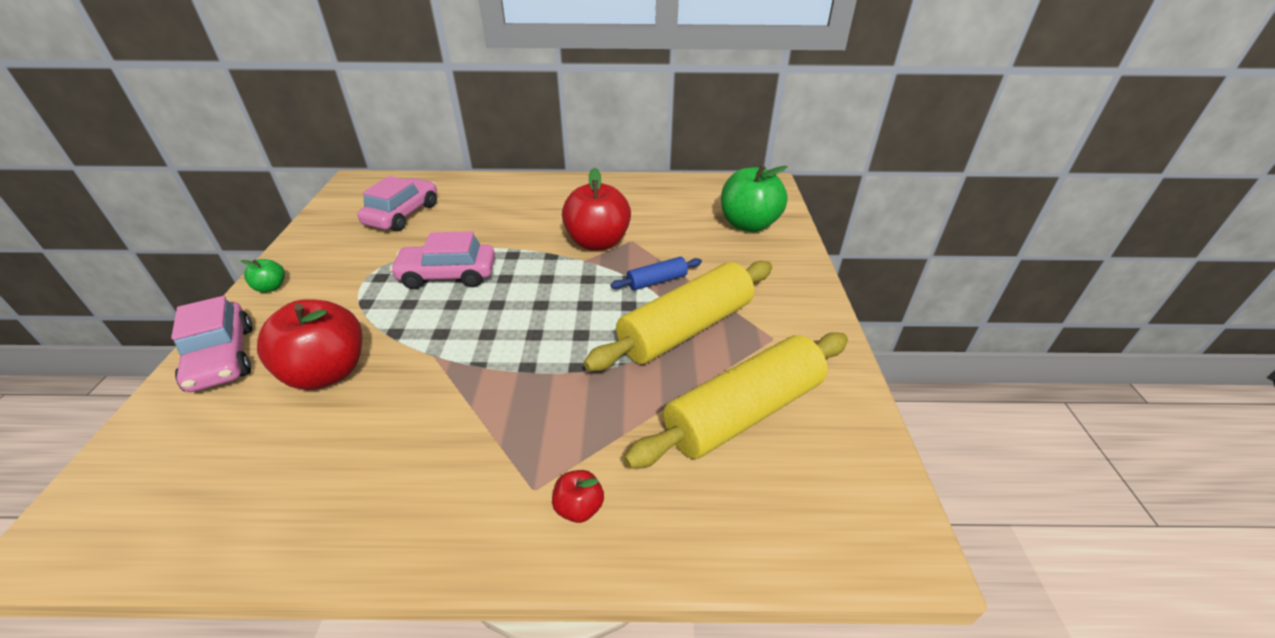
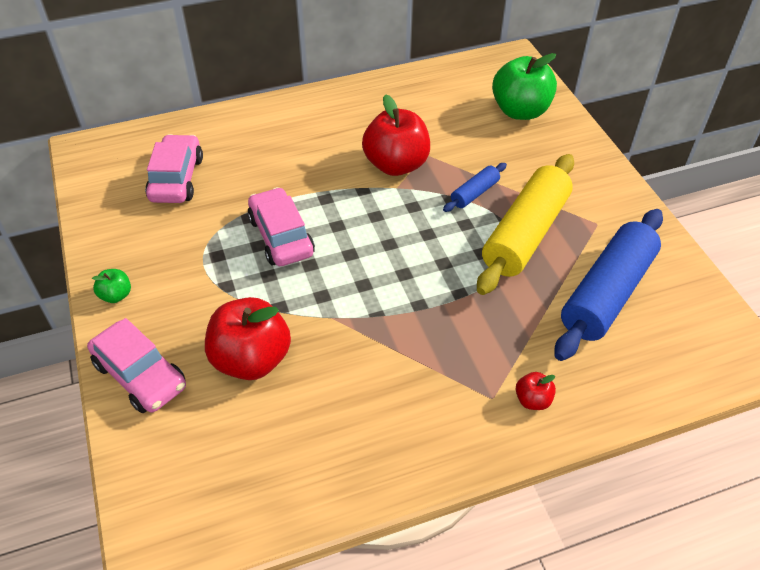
camera: 20 degrees left, 10 degrees up
(448, 275) = (281, 236): pink car -> pink car turned 90 degrees clockwise
(744, 412) = (607, 293): yellow rolling pin -> blue rolling pin

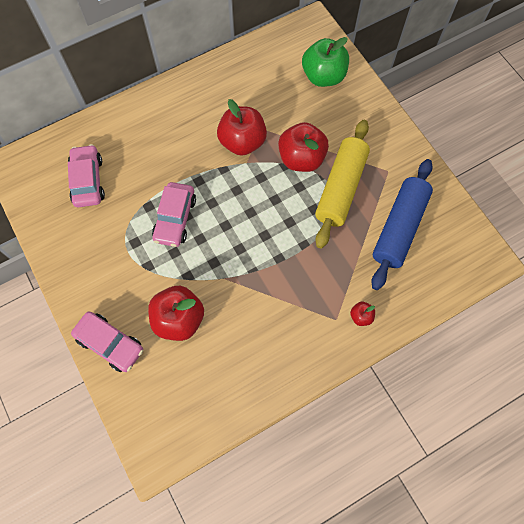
camera: 10 degrees left, 20 degrees up
(116, 295) = (75, 286): green apple -> none
(281, 236) = (175, 219): pink car -> pink car turned 135 degrees counterclockwise
(474, 193) = (301, 158): blue rolling pin -> red apple

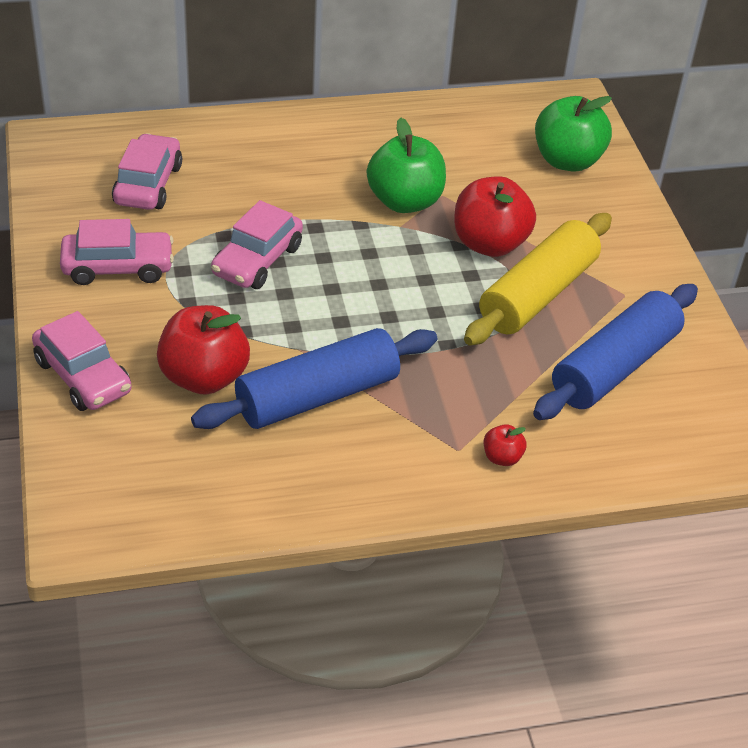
camera: 15 degrees right, 25 degrees down
(96, 253) = (118, 267): none -> pink car
(242, 142) = (405, 201): red apple -> green apple
(247, 309) = (317, 396): none -> blue rolling pin

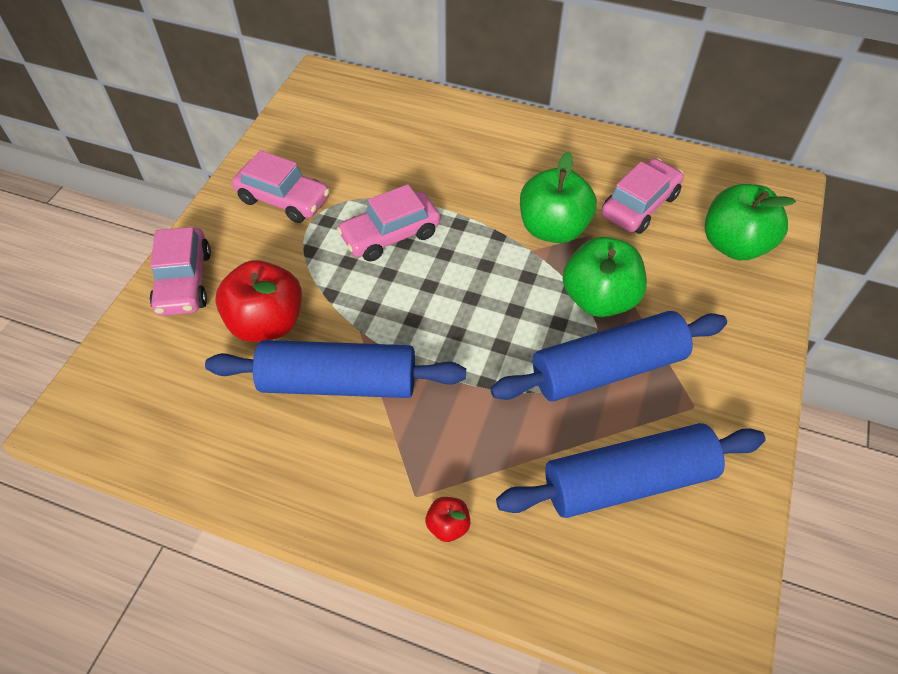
camera: 35 degrees right, 10 degrees up
(148, 184) = (361, 138): pink car -> pink car (639, 205)
(489, 244) = (599, 299): red apple -> green apple
(538, 294) = (607, 369): yellow rolling pin -> blue rolling pin

